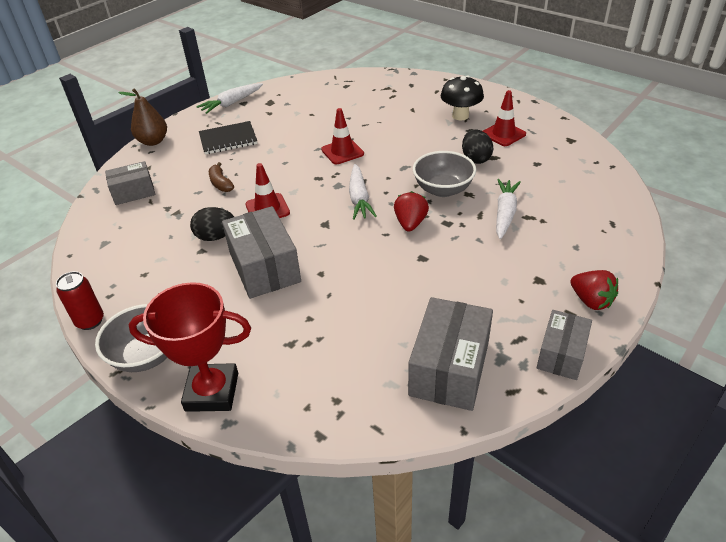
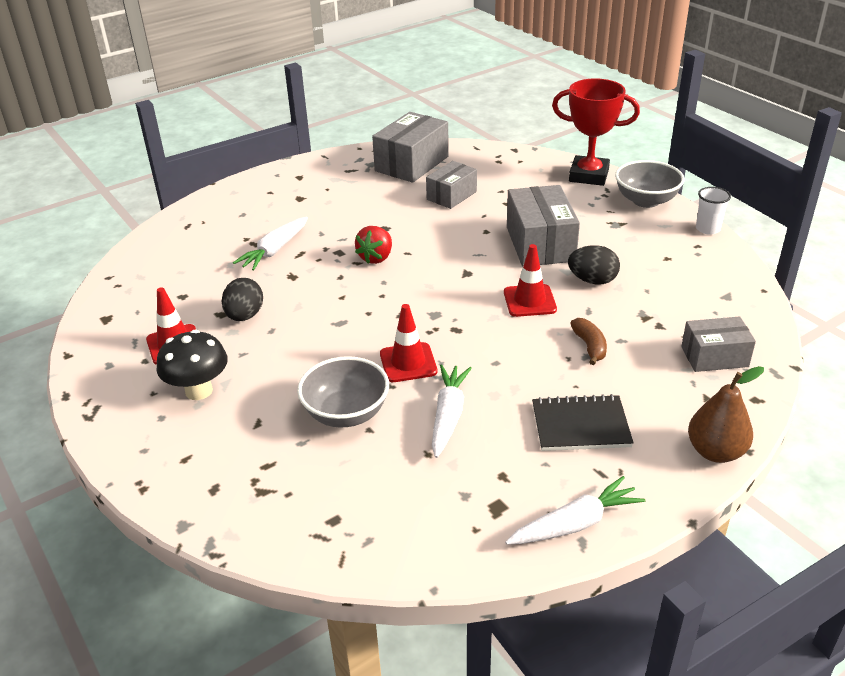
camera: 165 degrees left, 5 degrees down
(90, 321) = (707, 229): red can -> white cup
(359, 198) = (416, 293): white carrot -> white carrot (448, 416)
(443, 189) = (315, 286): grey bowl -> grey bowl (346, 413)
(561, 354) = (329, 160): grey box -> grey box (451, 195)
(591, 301) = (275, 181): red strawberry -> none

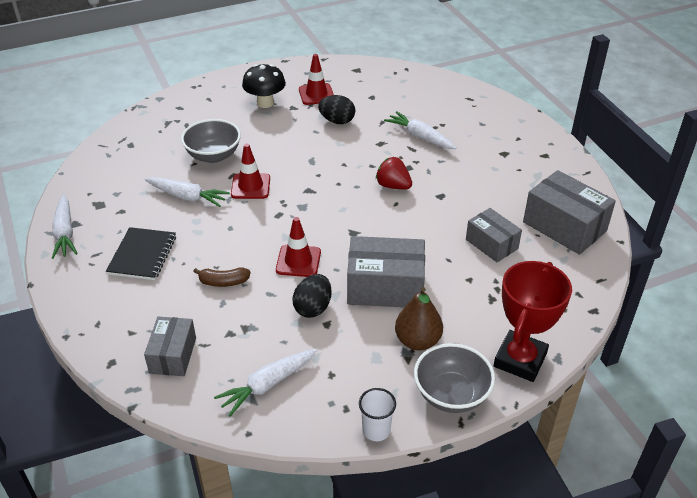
camera: 100 degrees right, 5 degrees up
(705, 289) = (267, 385): none -> white carrot
(715, 452) = (76, 317): brown pear -> brown pear (417, 341)

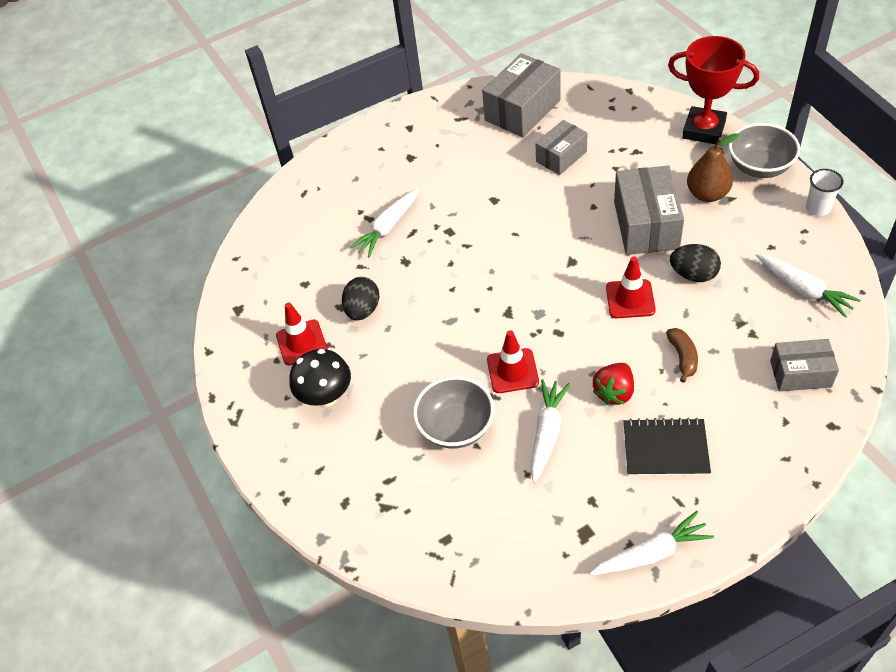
camera: 90 degrees left, 10 degrees up
(393, 186) = (485, 239): red strawberry -> red strawberry (614, 392)

